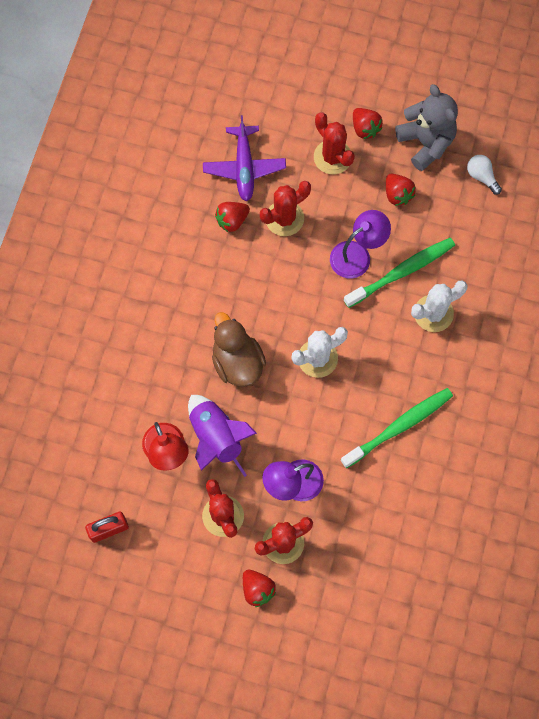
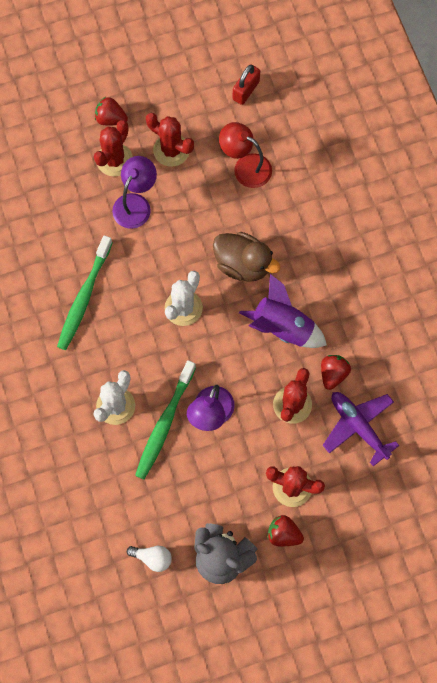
camera: 145 degrees right, 0 degrees up
(216, 438) = (217, 199): purple rocket -> purple rocket (282, 327)
(397, 194) = (214, 491): red strawberry -> none

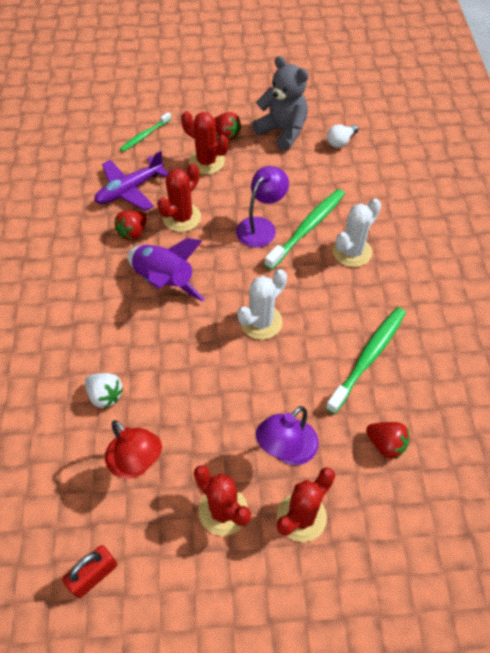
camera: 165 degrees left, 15 degrees down
(111, 119) = (294, 582): red strawberry -> red strawberry (386, 444)
(152, 558) = (340, 141): white light bulb -> white light bulb turned 75 degrees counterclockwise
(243, 264) = (182, 350): brown duck -> none
(290, 211) = (105, 395): none -> white strawberry
(358, 426) = (130, 190): purple plane -> purple plane turned 75 degrees clockwise
(373, 509) = (145, 135): none -> green toothbrush

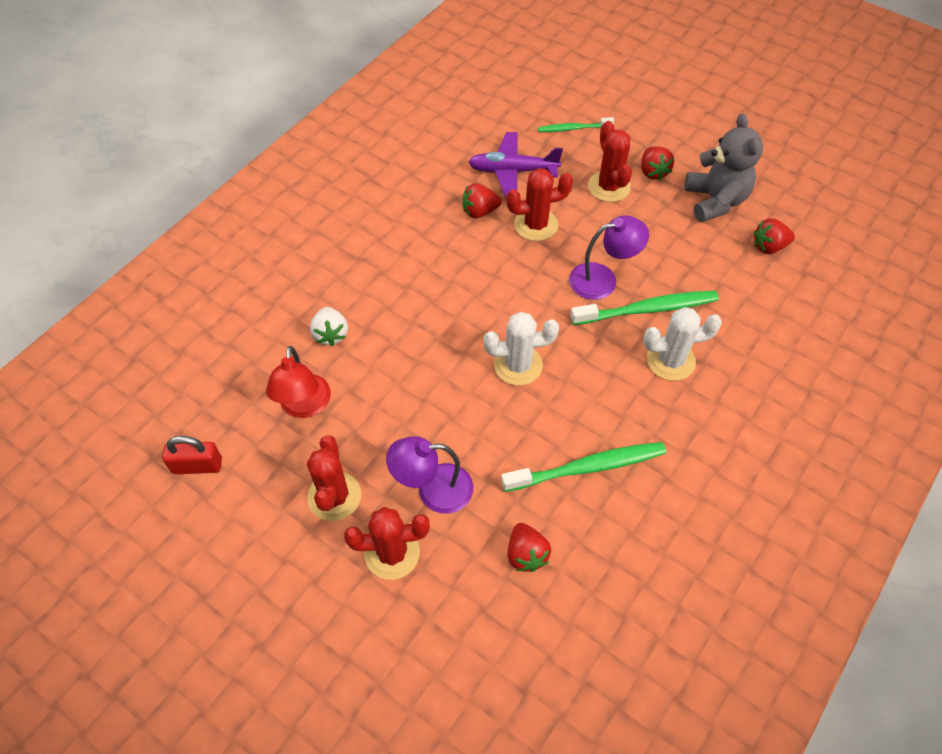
camera: 40 degrees right, 0 degrees up
(164, 281) = (467, 272): purple rocket -> none
(340, 141) = (769, 247): white light bulb -> red strawberry

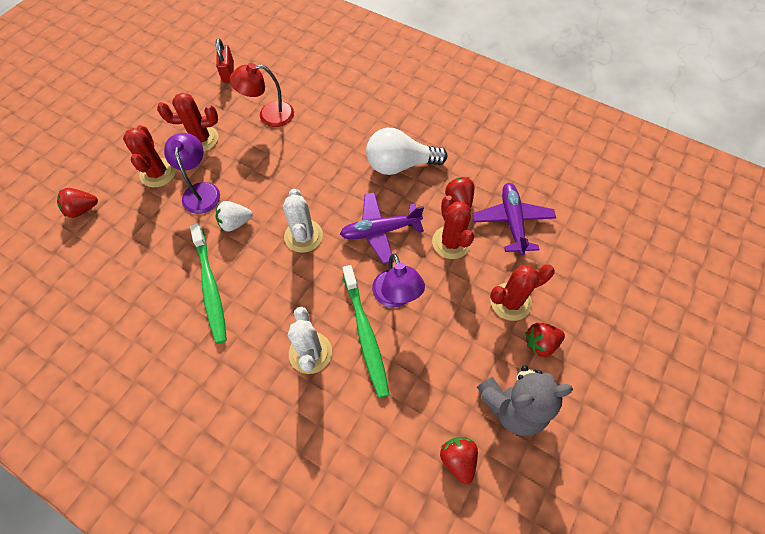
camera: 85 degrees right, 5 degrees up
(331, 334) = (327, 120): white strawberry -> white strawberry (235, 223)
(420, 261) = (400, 165): none -> white light bulb
(516, 287) = (380, 231): none -> purple plane
(526, 554) = (146, 249): red strawberry -> red strawberry (82, 209)
(573, 128) = (582, 269): green toothbrush -> none

